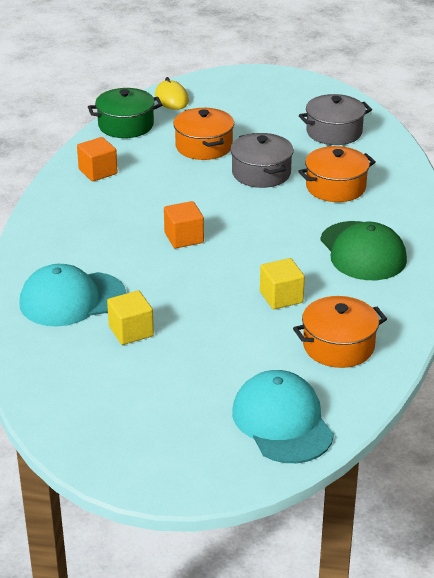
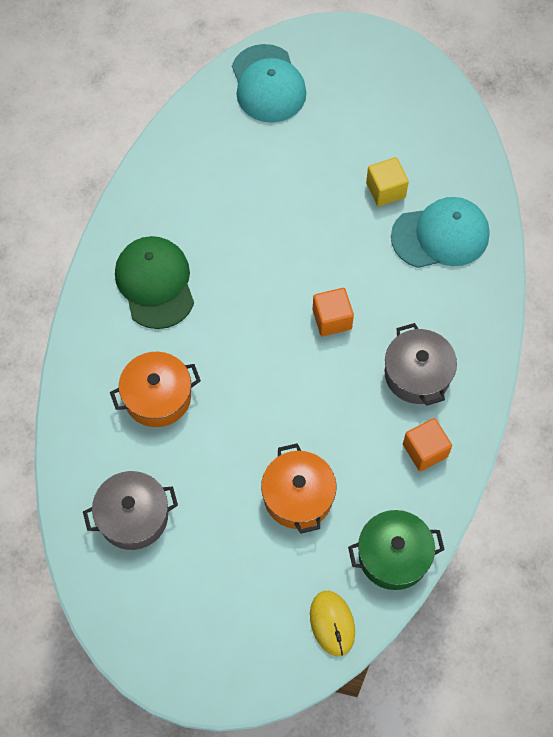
camera: 175 degrees left, 30 degrees up
(261, 173) = (236, 432): grey pot -> grey pot (417, 374)
(281, 297) = (246, 224): yellow cube -> none
(338, 346) = (207, 159): orange pot -> none

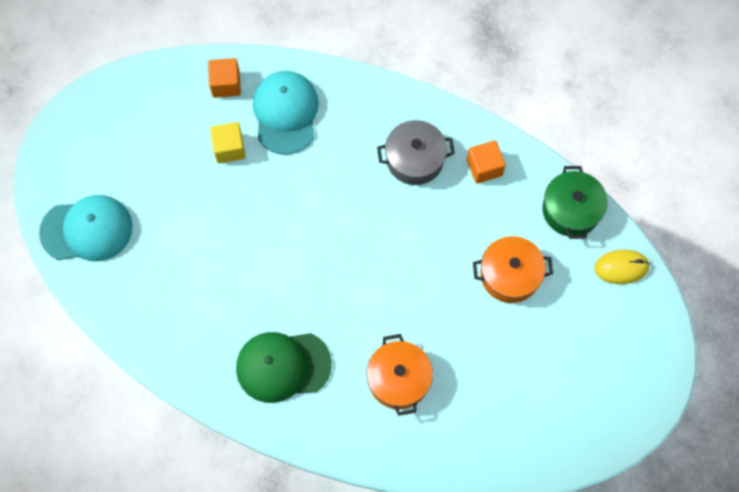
camera: 80 degrees left, 5 degrees up
(133, 516) = (509, 415): grey pot -> none
(332, 319) = (350, 218): orange cube -> orange cube (226, 84)

